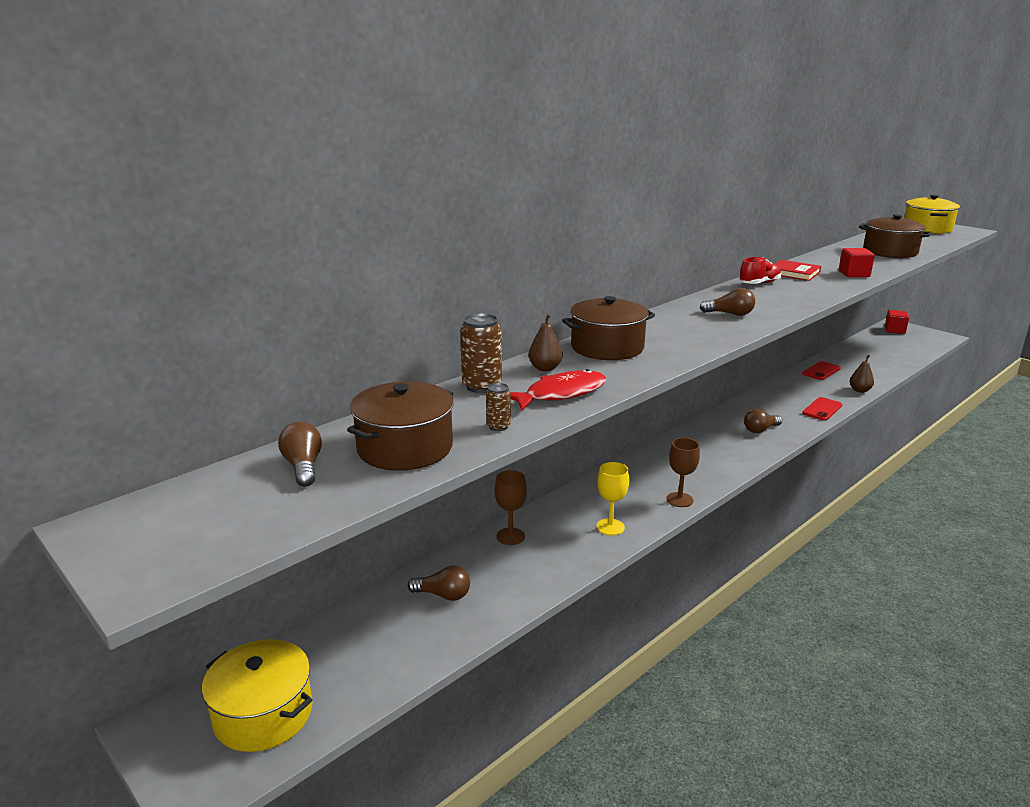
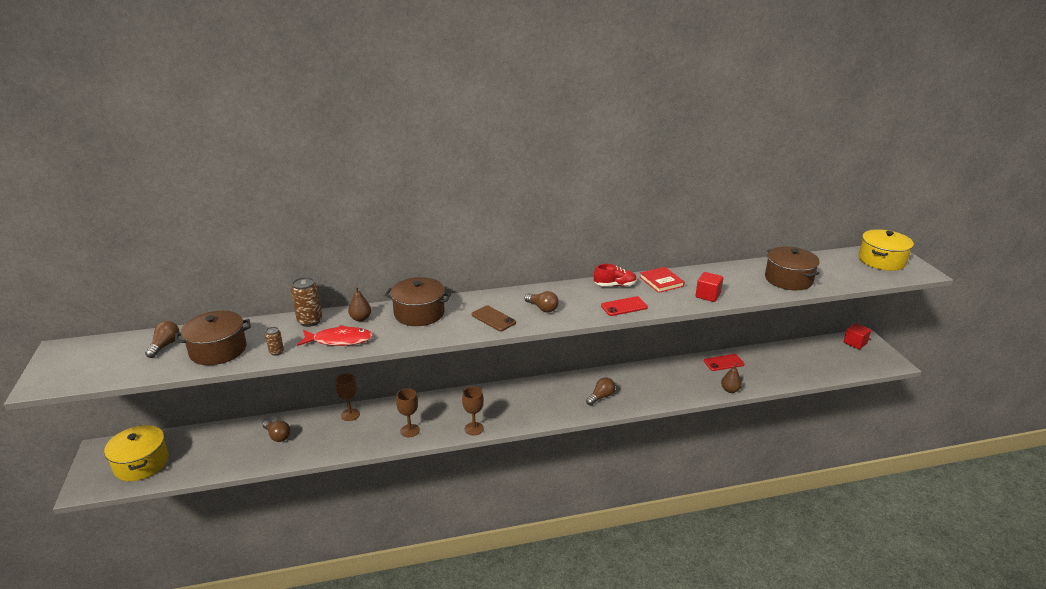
camera: 30 degrees right, 5 degrees up
(610, 527) = (410, 430): yellow goblet -> brown goblet
(699, 333) = (493, 319): none -> brown phone
(760, 430) = (601, 397): brown light bulb -> brown light bulb turned 135 degrees clockwise
(822, 409) = (673, 396): red phone -> red phone (624, 306)

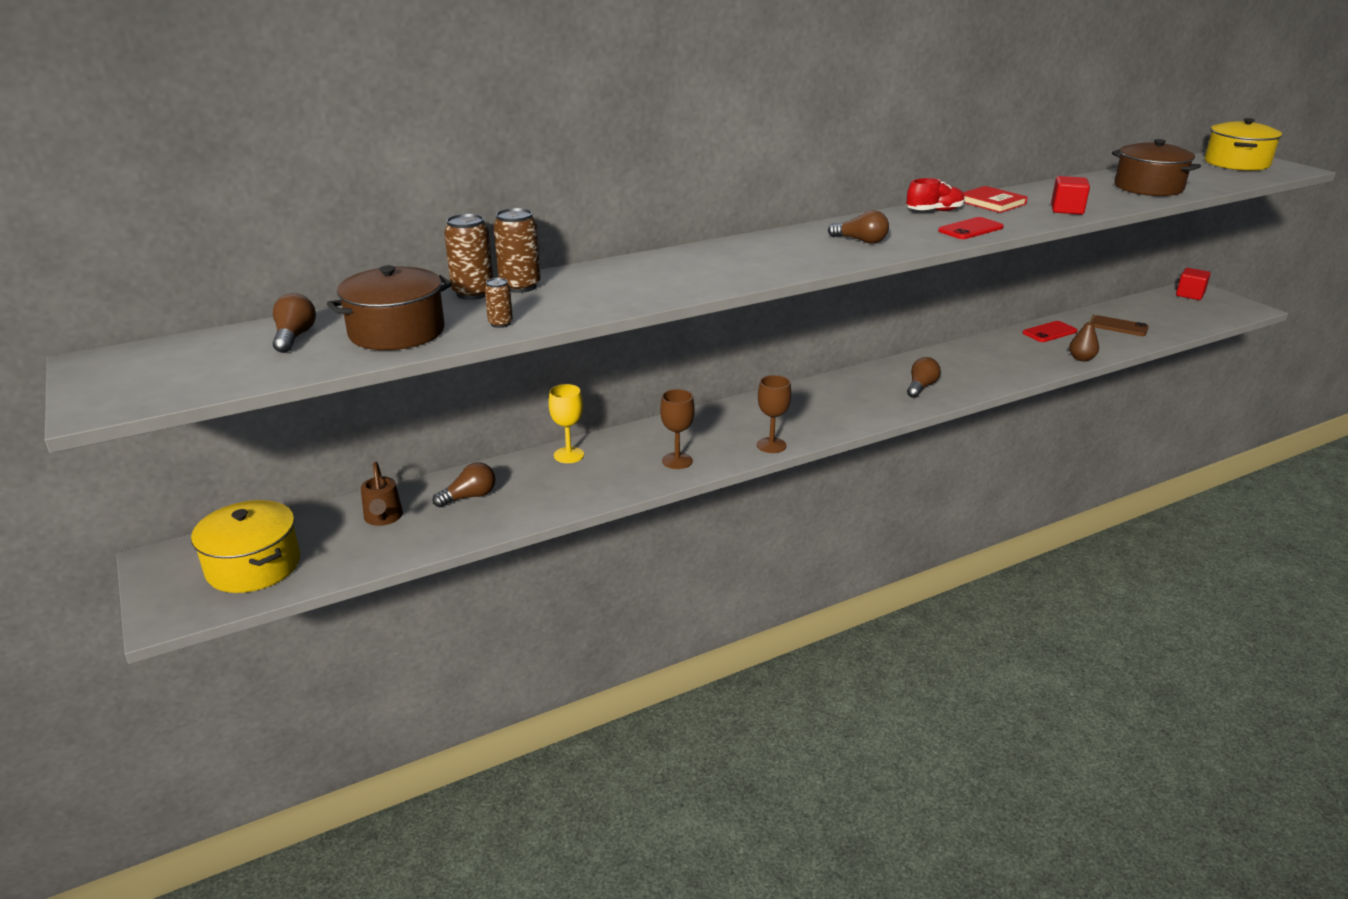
camera: 15 degrees left, 0 degrees up
(224, 443) = (383, 518): none -> brown watering can
(277, 436) = (469, 497): brown light bulb -> brown light bulb turned 60 degrees counterclockwise
(280, 323) = (473, 293): none -> brown can
(339, 340) = (591, 301): red fish -> none
(350, 414) = (569, 455): brown goblet -> yellow goblet
(360, 318) = (600, 276): brown pear -> none
(419, 313) = (685, 262): brown pot -> none
(493, 319) = (802, 257): brown phone -> brown phone (1119, 326)

